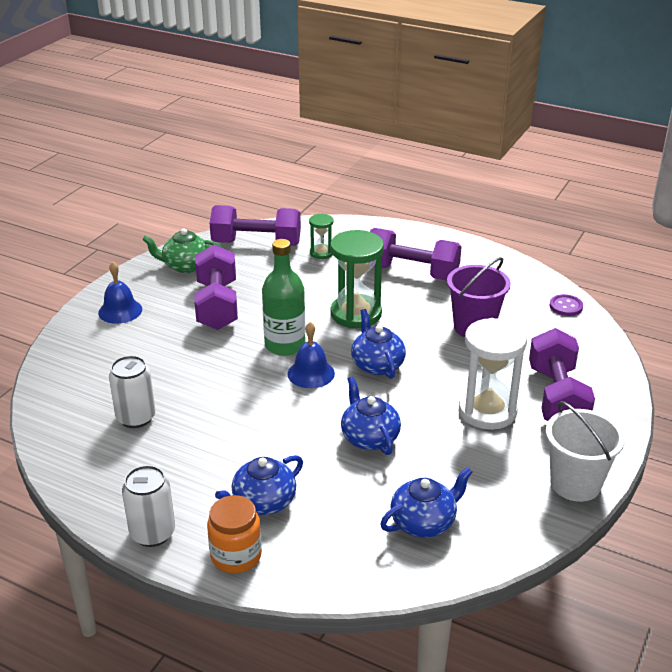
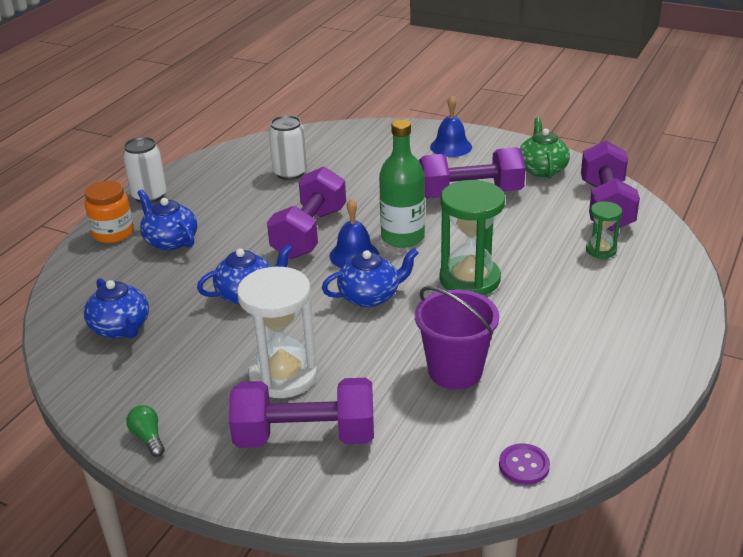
camera: 90 degrees right, 0 degrees up
(411, 272) = (576, 320): purple dumbbell -> purple dumbbell (309, 233)
(575, 484) = (148, 438): white bucket -> green light bulb

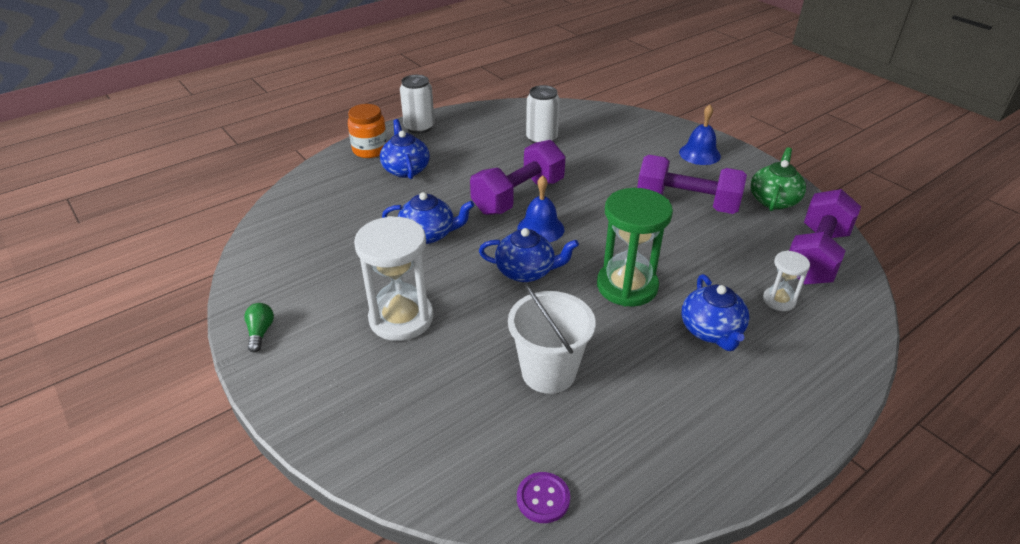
camera: 25 degrees right, 5 degrees up
(121, 328) = (314, 230): blue teapot -> blue teapot (711, 331)
(305, 436) = (376, 382): purple dumbbell -> none
(402, 237) = (595, 225): green bottle -> none
(455, 371) = (548, 372): purple bucket -> white bucket
(601, 250) = (779, 300): green hourglass -> white hourglass

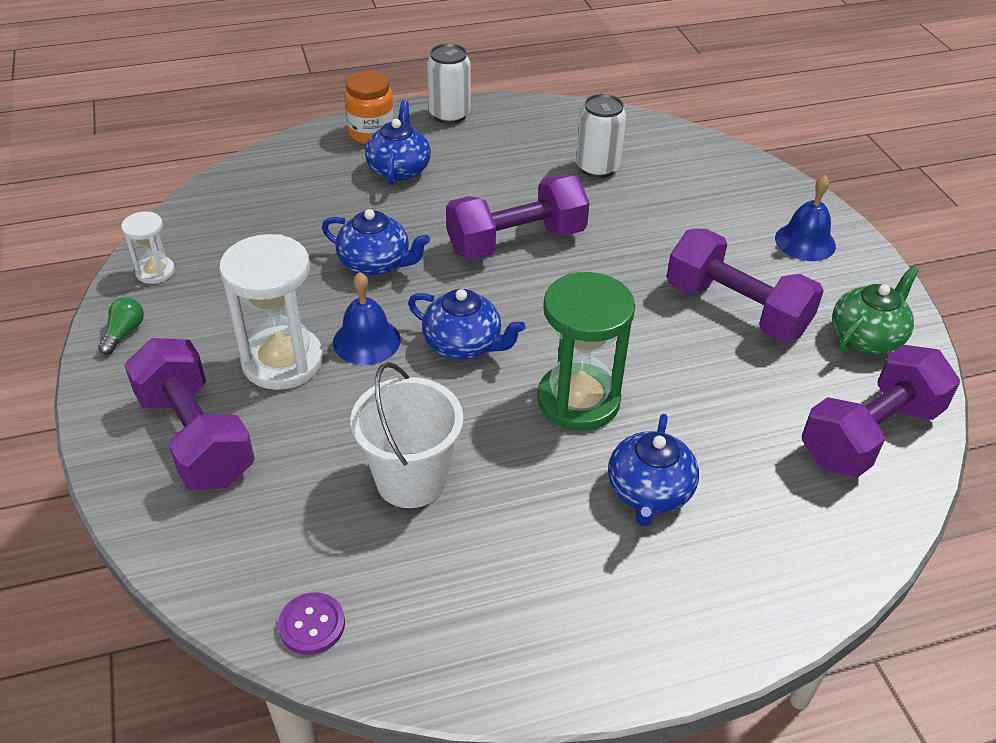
camera: 20 degrees right, 5 degrees up
(367, 391) = (196, 437): none -> purple dumbbell
(540, 228) = (517, 292): blue bell -> blue bell (366, 341)
(779, 300) = (771, 479): white hourglass -> white hourglass (155, 272)

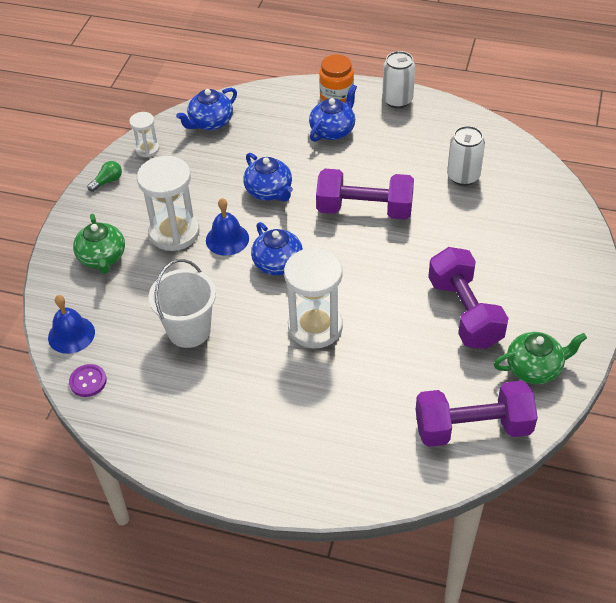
camera: 35 degrees right, 5 degrees up
(196, 437) = (102, 258): purple dumbbell -> green teapot
(578, 400) = (315, 327): green hourglass -> white hourglass
(649, 492) = (308, 398): blue teapot -> blue teapot (210, 122)
(805, 242) = (558, 286): blue bell -> blue bell (71, 334)

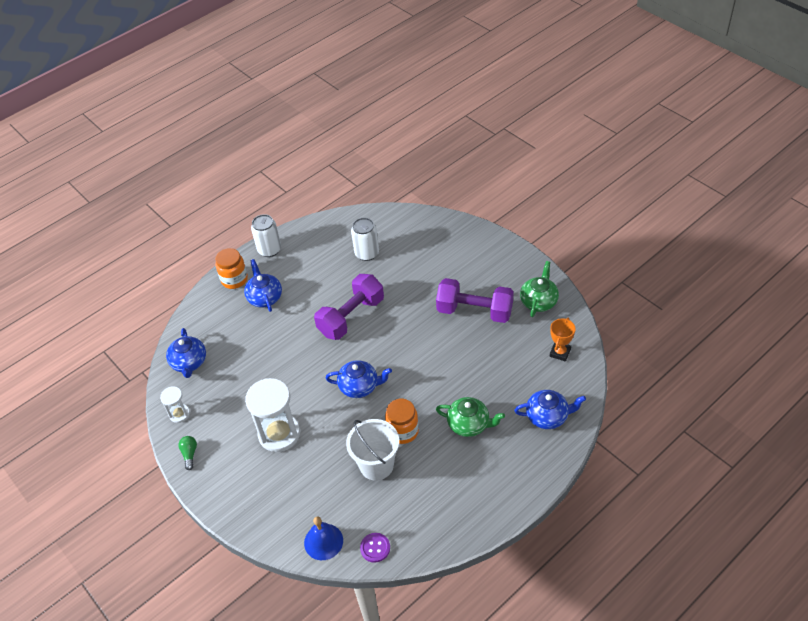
camera: 55 degrees left, 0 degrees up
(102, 258) = (265, 490): green teapot -> green teapot (469, 424)
(227, 239) = (312, 405): blue bell -> none
(247, 331) = (403, 431): none -> orange jar
(269, 191) = (289, 360): blue teapot -> blue teapot (548, 416)
(315, 327) = (428, 392): white hourglass -> none
(472, 428) = (560, 352): purple dumbbell -> orange trophy

